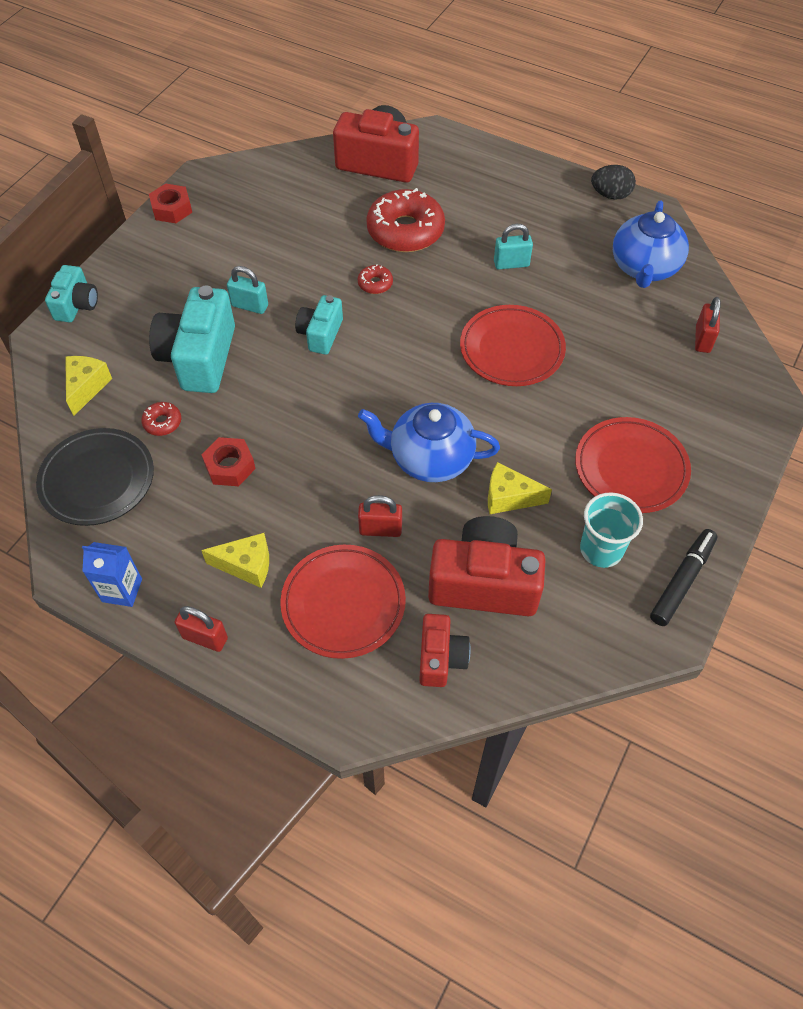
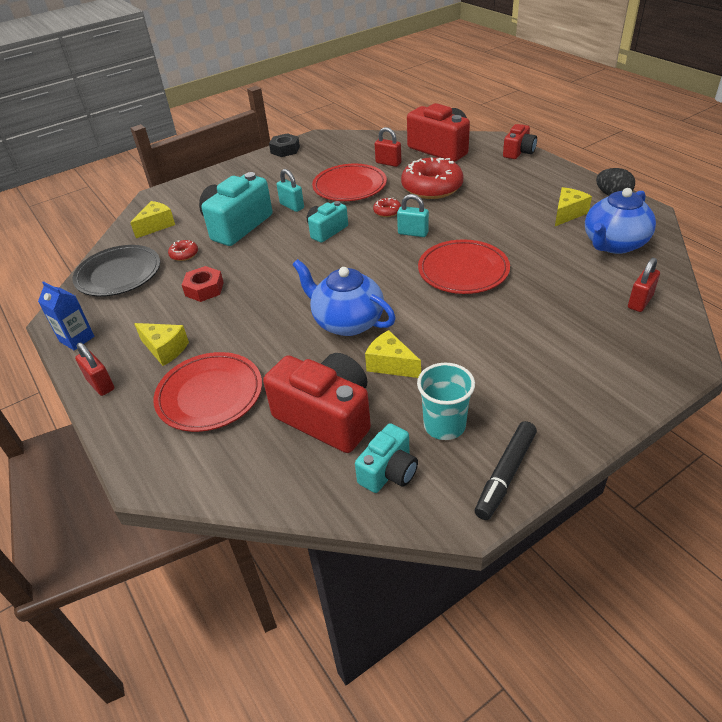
camera: 30 degrees right, 15 degrees down
(76, 305) = (188, 184): turquoise camera -> turquoise camera (389, 471)
(172, 209) = (285, 150): red nut -> black nut
(380, 529) = (275, 356): red padlock -> red padlock (388, 163)
(441, 658) = (251, 458): red camera -> red camera (518, 152)
(511, 264) = (500, 220): turquoise padlock -> turquoise padlock (413, 233)
(577, 235) = (568, 213): none -> yellow cheese
(631, 468) = (512, 374): red plate -> red plate (349, 186)
(682, 581) = (505, 474): black marker -> black marker turned 150 degrees clockwise

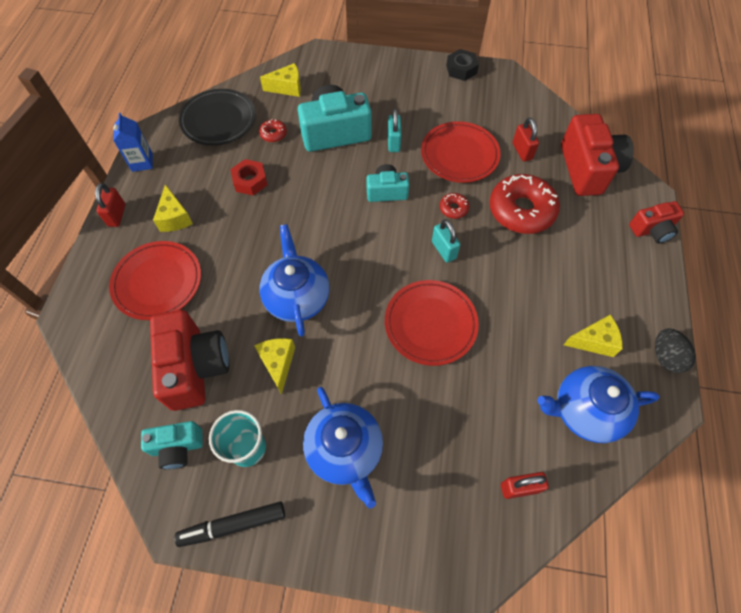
camera: 40 degrees right, 20 degrees up
(513, 370) = (345, 450): none -> blue teapot

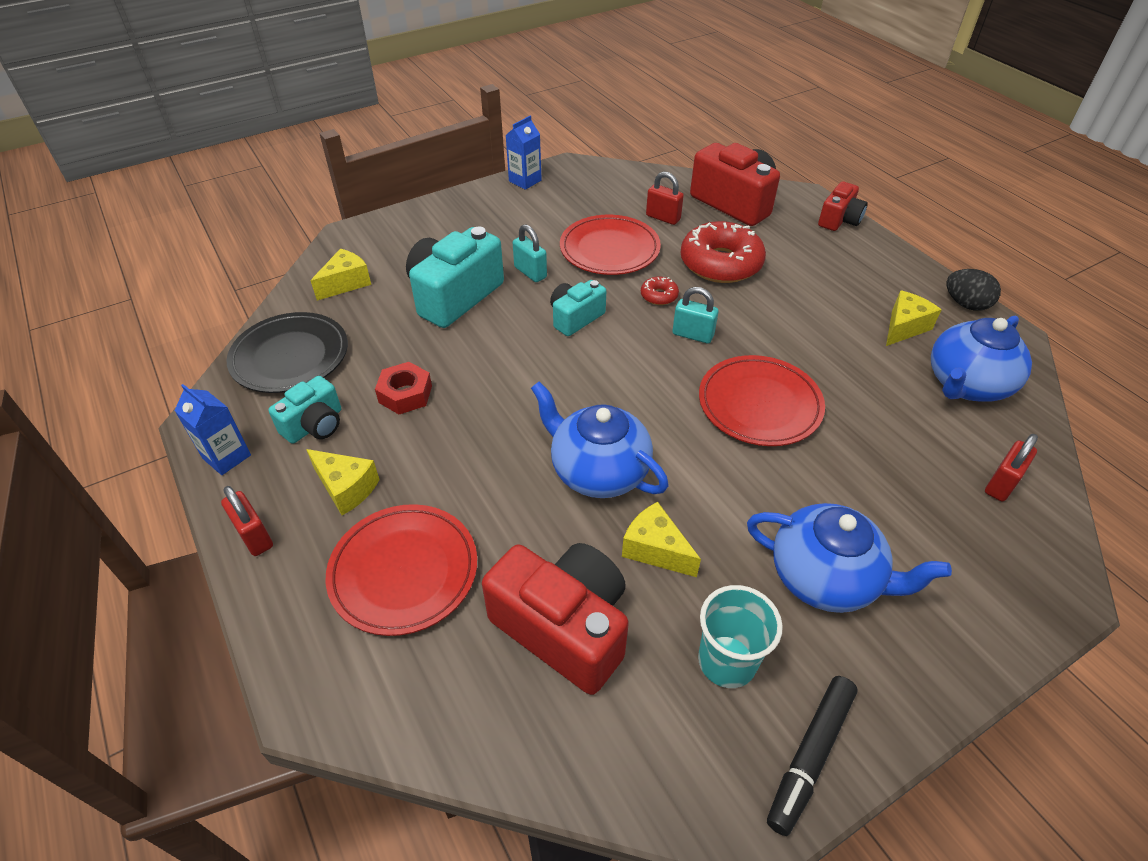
camera: 40 degrees left, 15 degrees down
(177, 447) = (647, 732): turquoise camera -> turquoise camera (315, 425)
(273, 134) = (380, 334): red donut -> none
(461, 69) = (525, 181): black nut -> blue carton

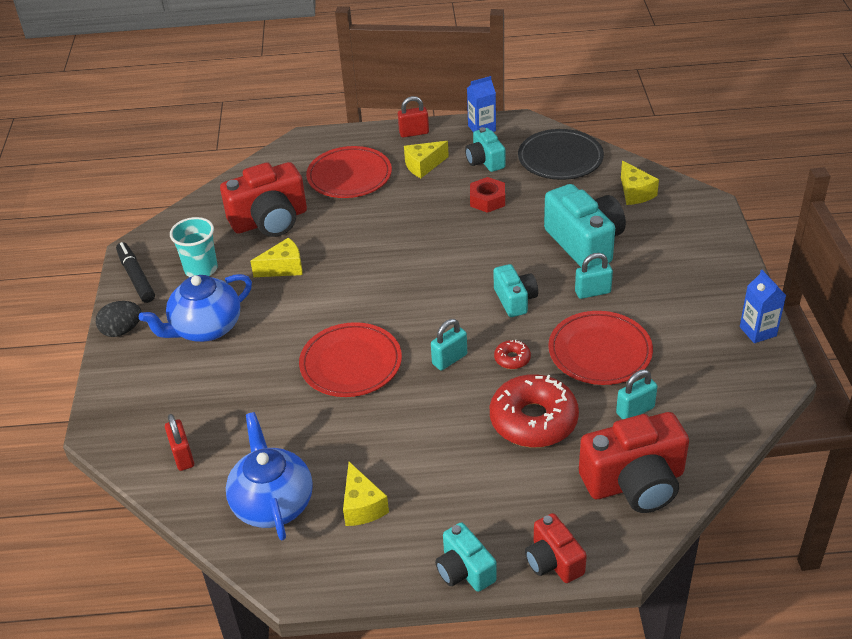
camera: 120 degrees right, 5 degrees down
(598, 471) = (357, 264): blue teapot -> none
(663, 218) = (635, 410): red padlock -> turquoise padlock
(893, 255) = (464, 570): none -> turquoise camera
(965, 304) = (356, 579): black egg -> black egg (122, 330)

